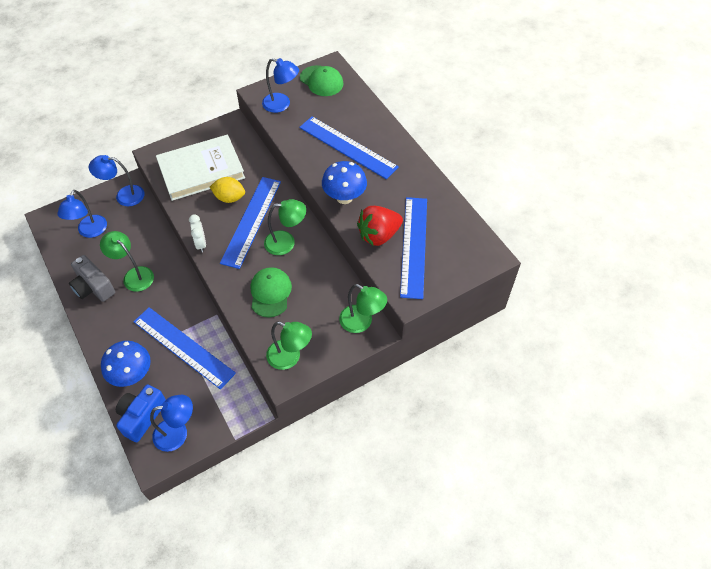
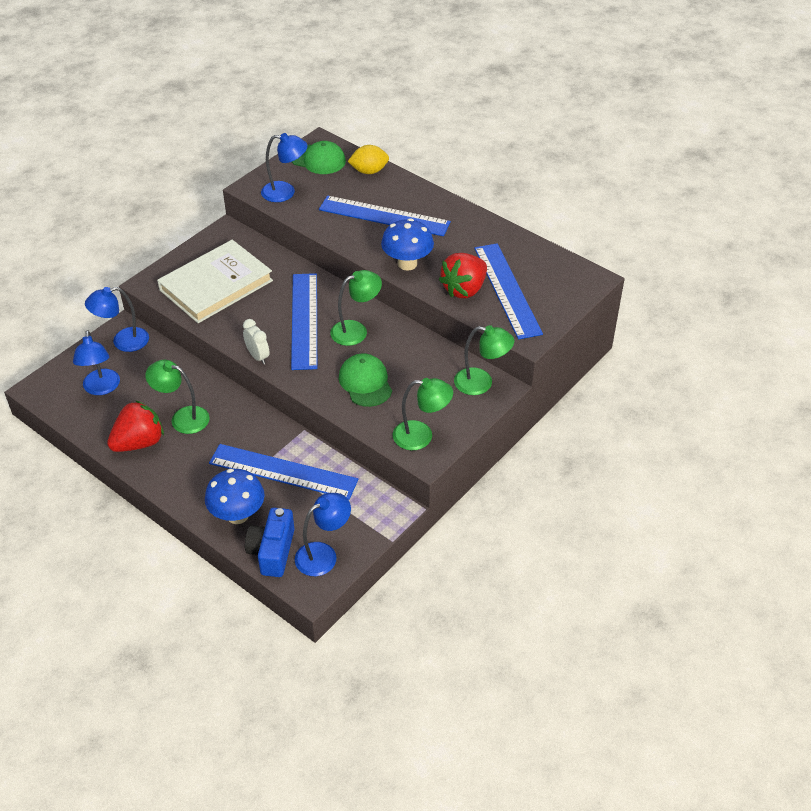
camera: 20 degrees left, 10 degrees down
(93, 287) = (139, 442): grey camera -> red strawberry
(229, 198) = (265, 304): yellow lemon -> yellow lemon (369, 171)

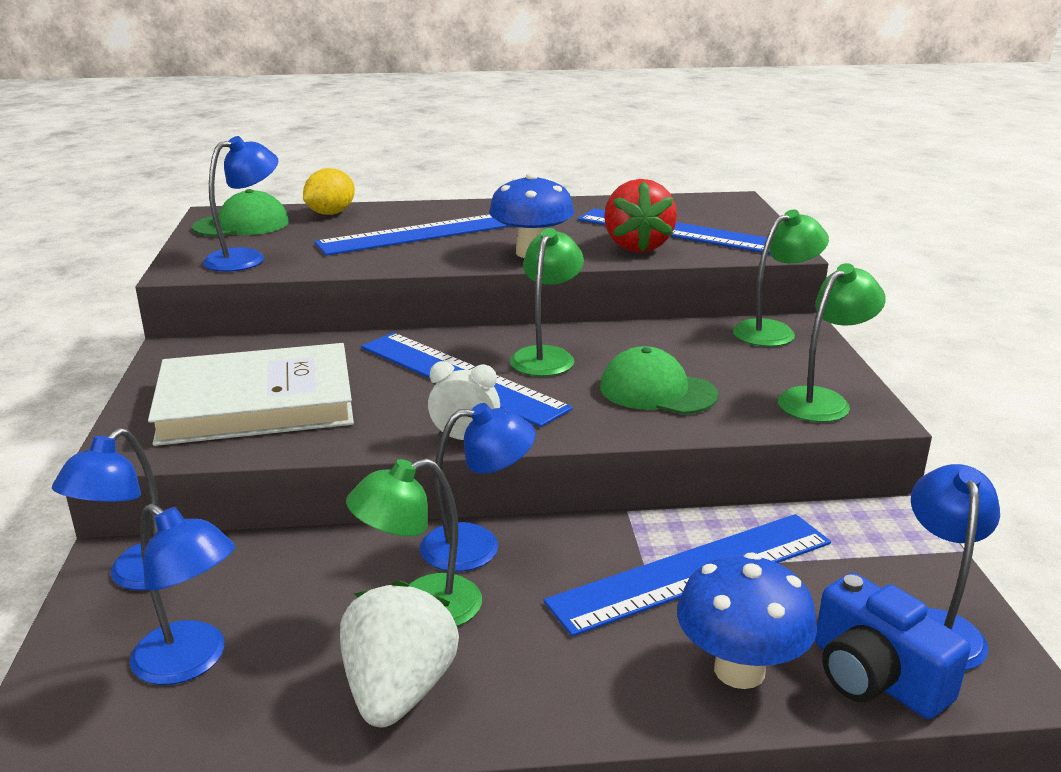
camera: 45 degrees left, 20 degrees down
(139, 442) = (399, 691): red strawberry -> white strawberry
(216, 285) = (256, 403): white book -> white book turned 75 degrees clockwise
(232, 406) = (477, 546): none -> blue lamp

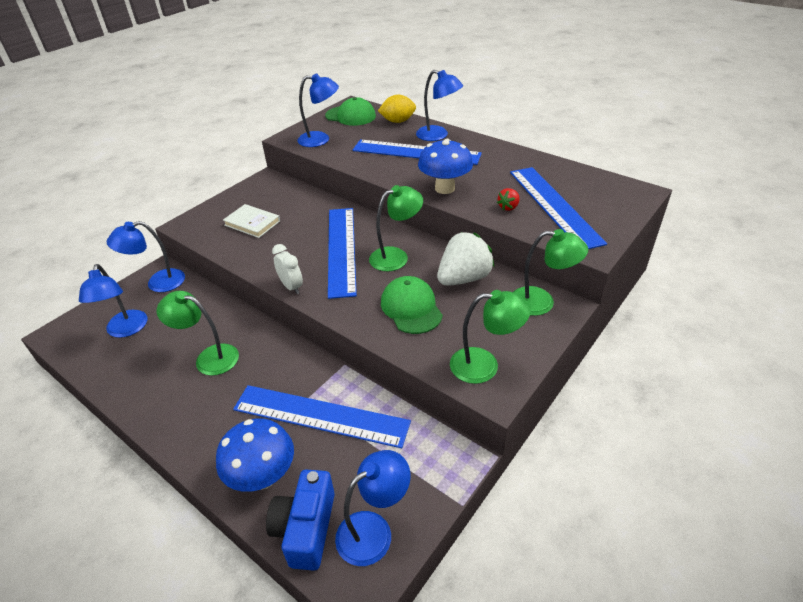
camera: 45 degrees right, 15 degrees up
(256, 403) = (252, 223): white book -> white book, size x0.49
(399, 691) = (156, 388): white strawberry -> white strawberry (463, 278)
(477, 546) = (265, 342): blue lamp -> blue lamp (438, 135)
(637, 246) = (508, 207): red strawberry -> red strawberry, size x0.46

